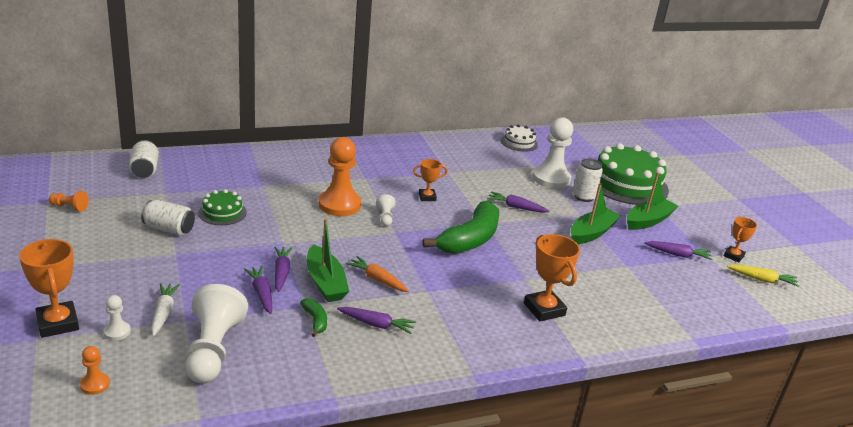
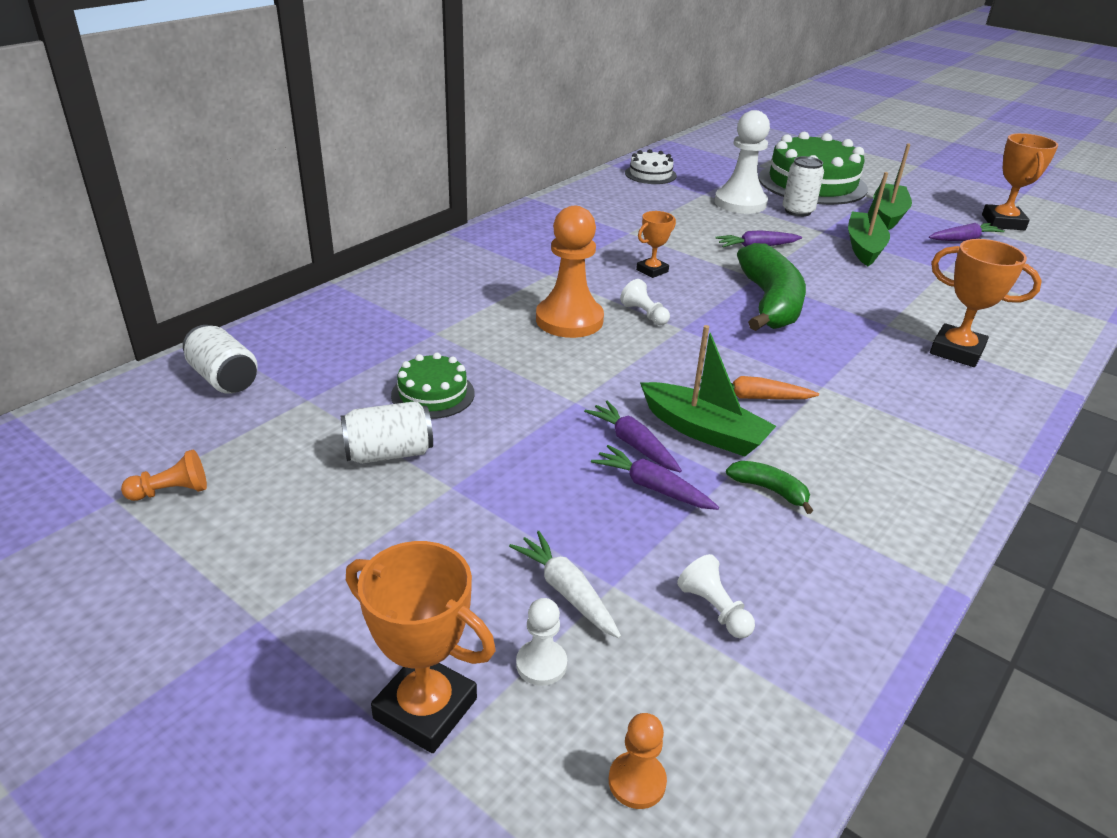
camera: 30 degrees left, 5 degrees up
(213, 350) = (714, 609): white pawn -> white pawn, size x0.46
(376, 324) = (839, 457): purple carrot -> none
(733, 256) = (1003, 222): orange trophy -> orange trophy, size x1.67
(762, 280) = (1057, 236): yellow carrot -> none

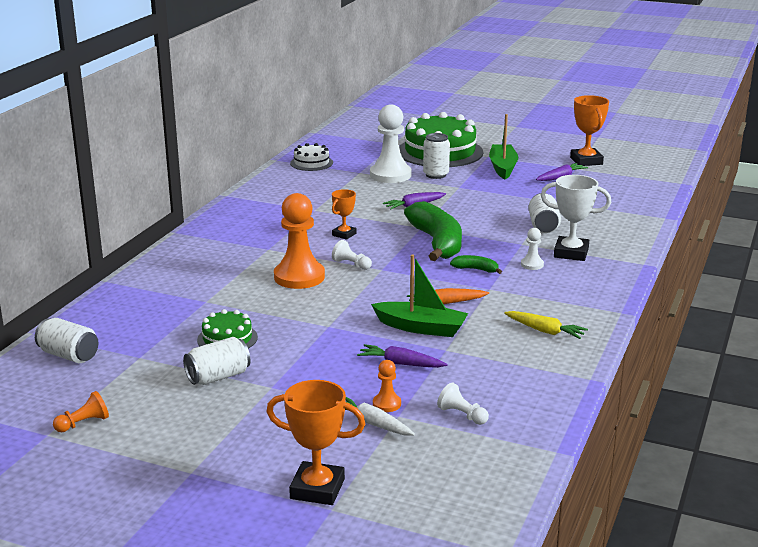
camera: 15 degrees left, 10 degrees down
(541, 664) = (373, 458): white pawn -> white pawn (532, 264)
(633, 444) = (378, 343): purple carrot -> none
(637, 781) = (448, 493): orange pawn -> orange pawn (386, 404)
(769, 490) = (474, 352): green banana -> green banana (476, 269)
(864, 247) = (491, 194): green boat -> none
(889, 475) = (545, 331): none -> yellow carrot
(924, 303) = (543, 226): none -> white can
(956, 351) = (571, 253): orange trophy -> white trophy

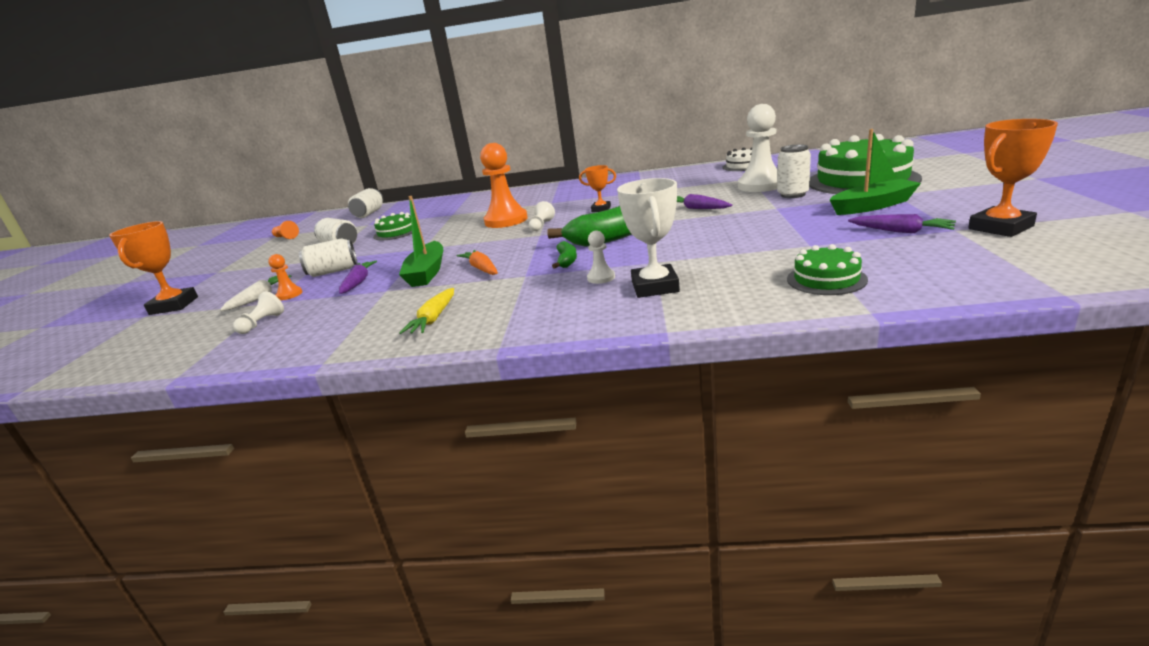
camera: 75 degrees right, 0 degrees up
(543, 226) = (721, 258): white can -> white can (333, 271)
(612, 213) = (826, 279): none -> green cake

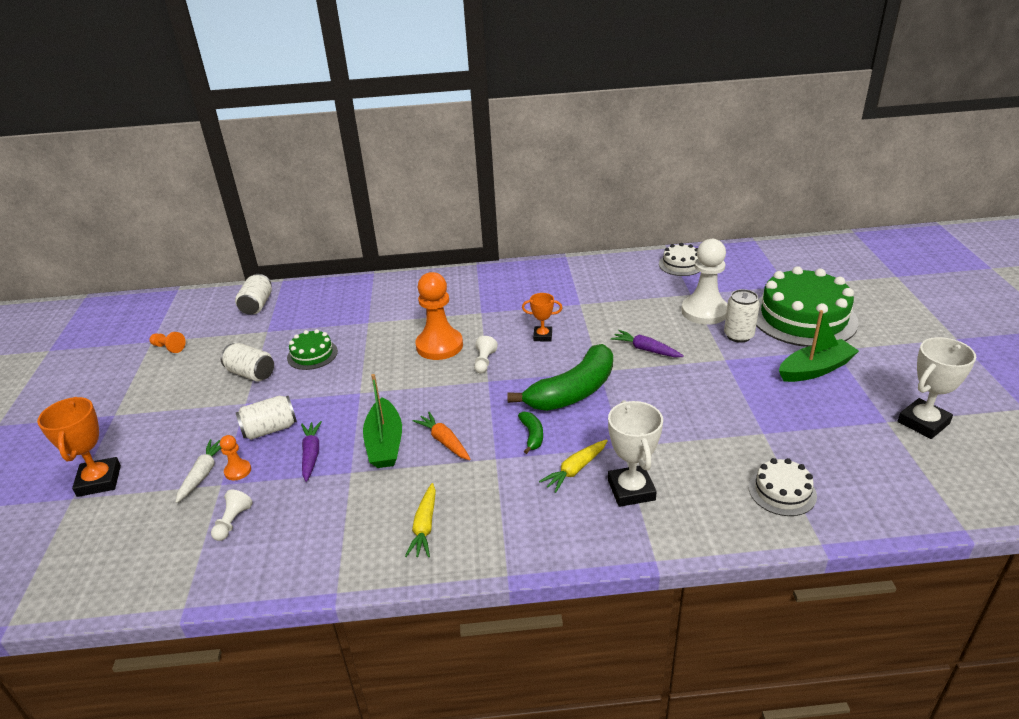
camera: 10 degrees left, 10 degrees up
(601, 278) = (575, 470): white pawn -> yellow carrot
(826, 279) = (782, 491): green cake -> white cake
(901, 231) = (841, 419): purple carrot -> none
(1000, 227) = (923, 423): orange trophy -> white trophy

